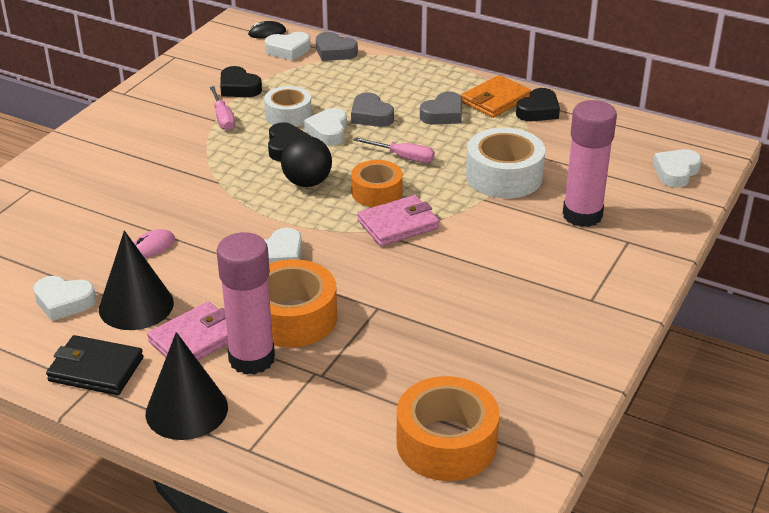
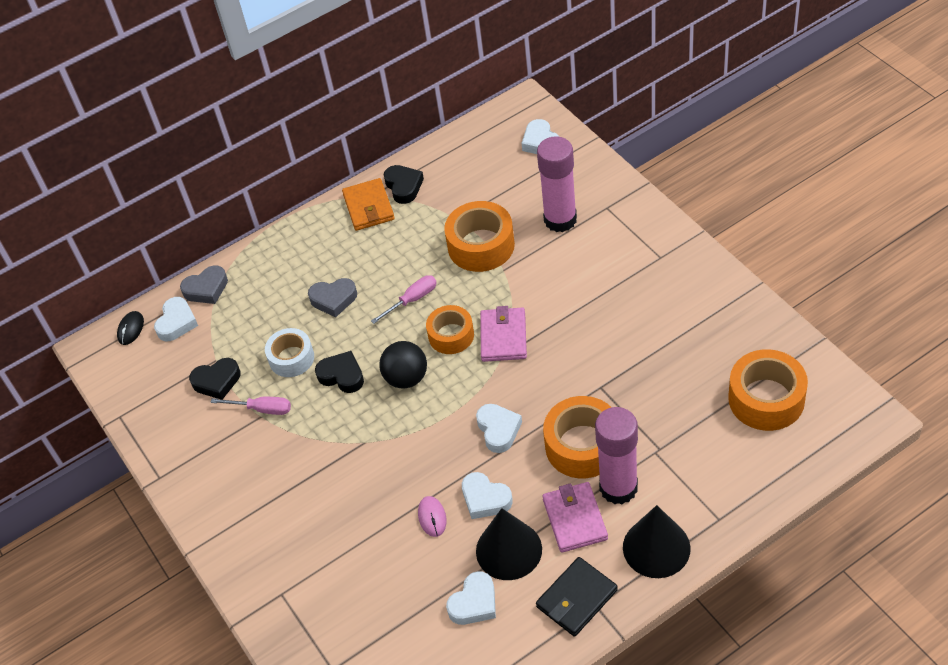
camera: 55 degrees left, 15 degrees up
(328, 131) = (338, 338): white heart -> white heart (485, 499)
(443, 114) = (366, 249): grey heart -> none
(504, 176) = (481, 245): white tape -> orange tape

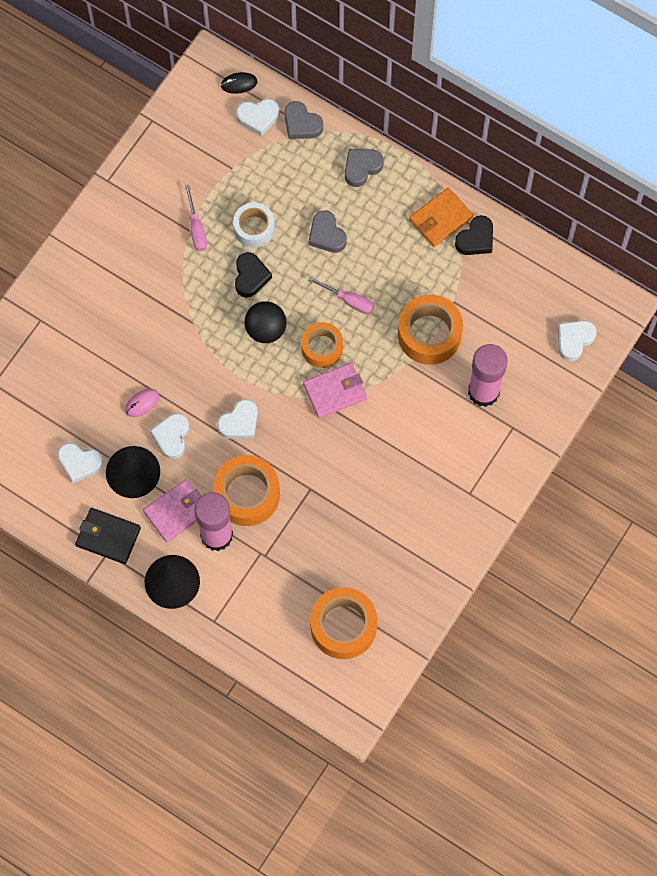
camera: 60 degrees right, 20 degrees up
(217, 381) = (211, 180): black heart -> none
(281, 253) = (361, 168): none -> grey heart

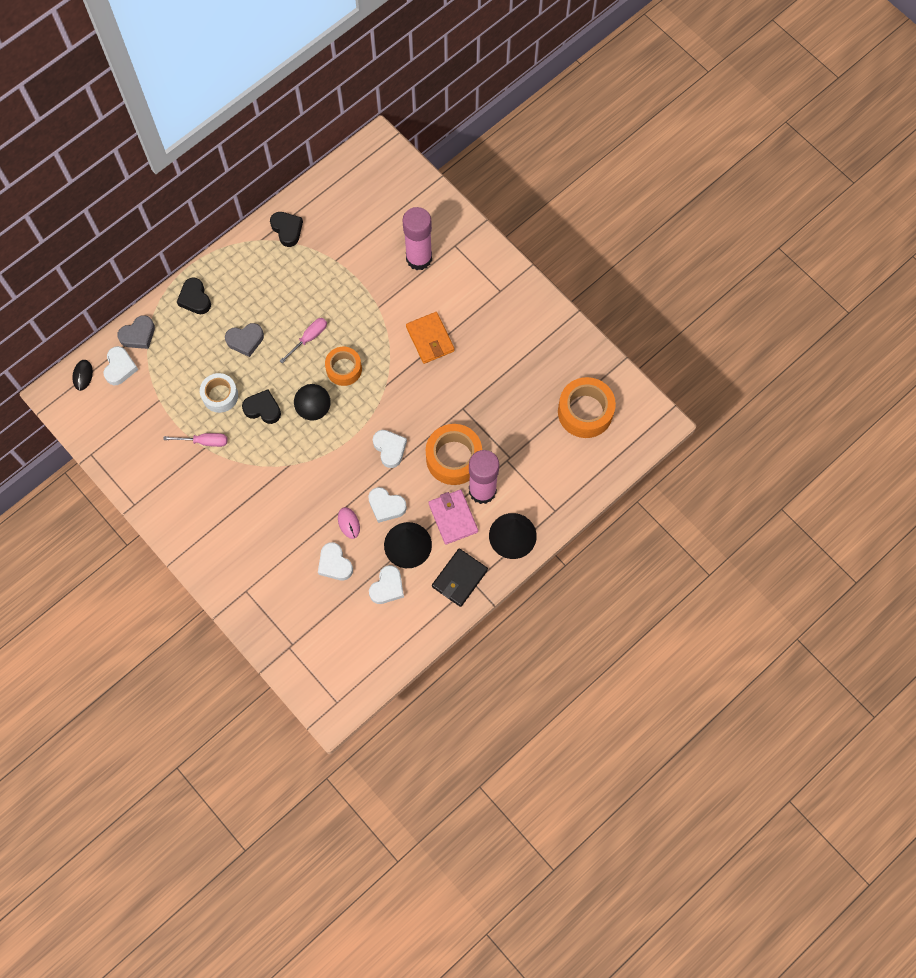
camera: 75 degrees left, 0 degrees up
(335, 391) = (385, 368): pink wallet -> none
(361, 168) = (195, 298): grey heart -> black heart
(429, 334) = (358, 285): orange tape -> none
(440, 219) = (261, 251): orange wallet -> orange wallet (430, 339)
(574, 340) = (396, 182): white heart -> white heart (334, 564)

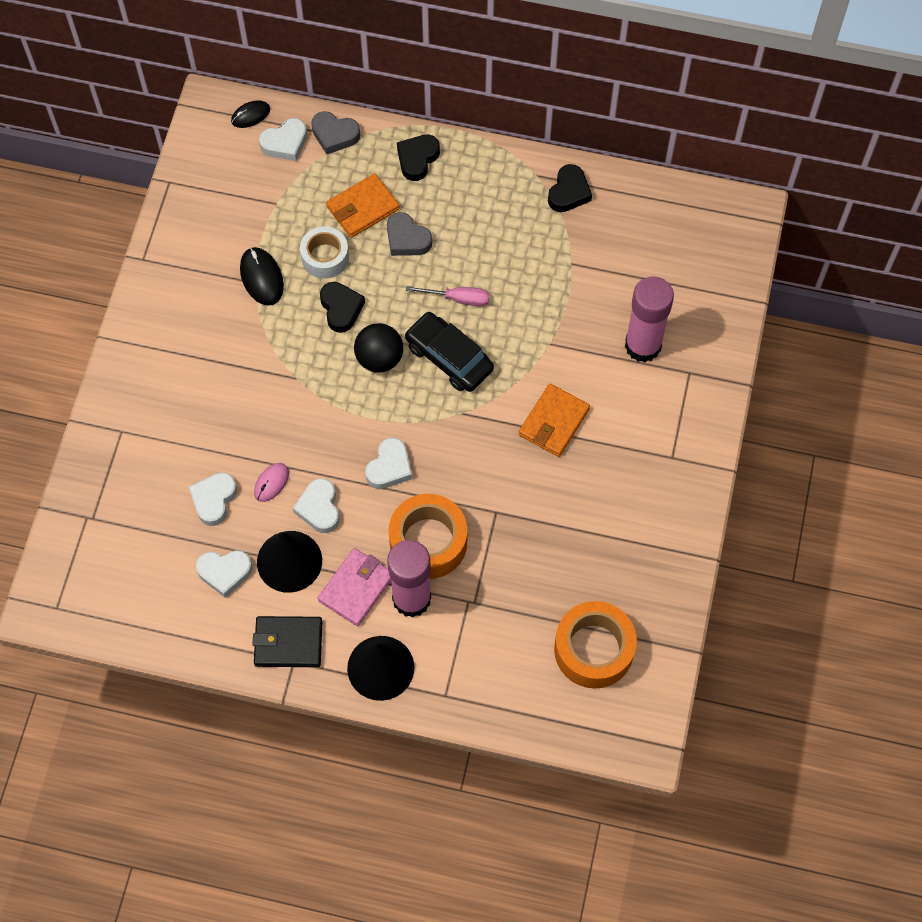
camera: 55 degrees right, 5 degrees down
(203, 352) = (363, 208): none -> orange wallet
(204, 441) = (261, 277): pink screwdriver -> black mouse
(344, 369) = (449, 357): orange tape -> black car

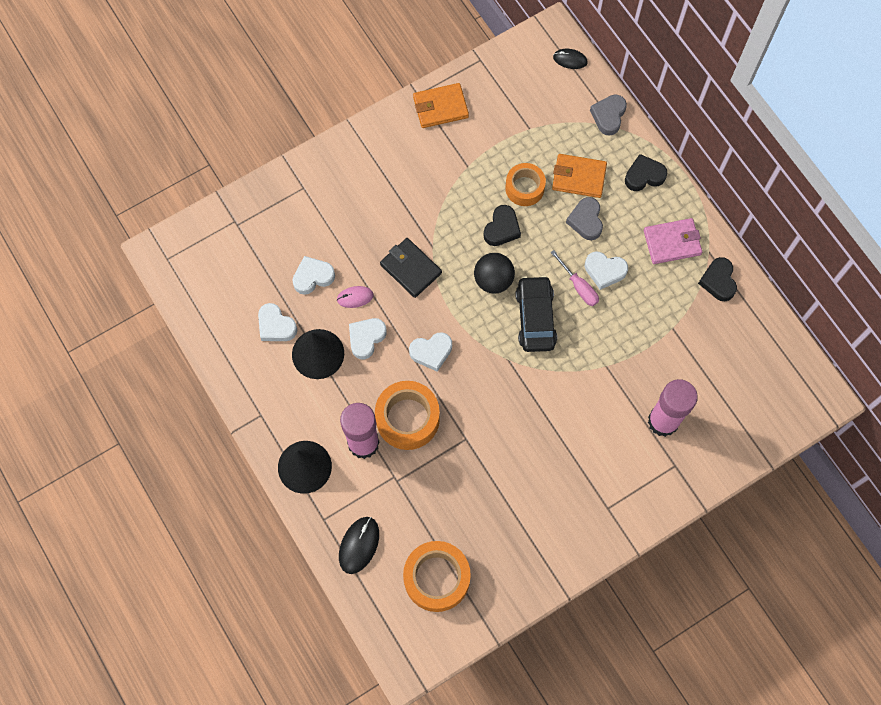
camera: 45 degrees right, 5 degrees up
(261, 277) = (474, 167): black mouse -> black mouse (359, 545)
(285, 143) = (573, 95): white heart -> white heart (604, 271)
(288, 643) = (268, 401): black wallet -> black wallet (410, 269)
(325, 257) = (524, 188): white tape -> orange tape
(334, 135) = (608, 116): grey heart -> grey heart turned 45 degrees clockwise
(356, 588) = (338, 406): pink wallet -> pink wallet (672, 242)
(554, 422) = (557, 417): orange wallet -> orange wallet (440, 107)
(569, 192) = (718, 281): black heart -> black heart turned 105 degrees clockwise

